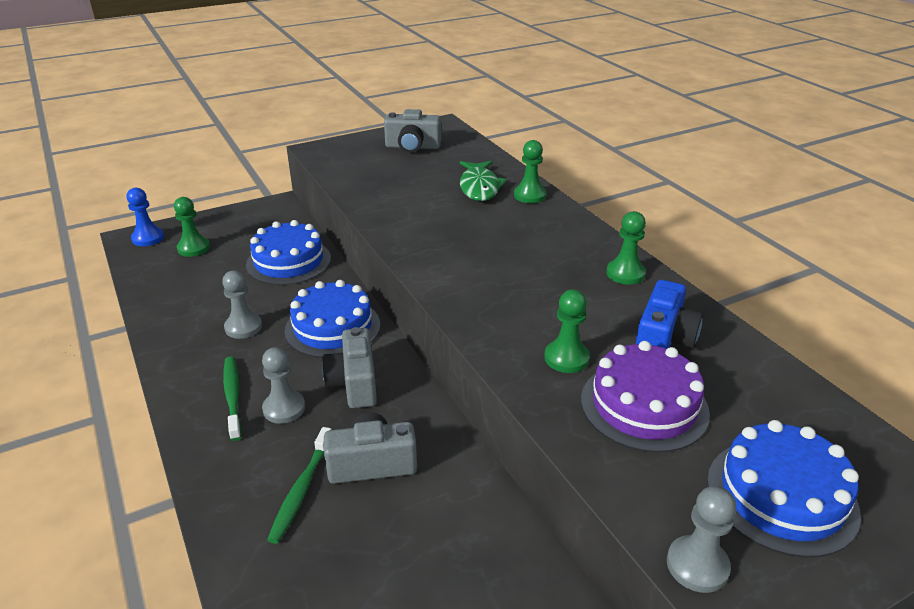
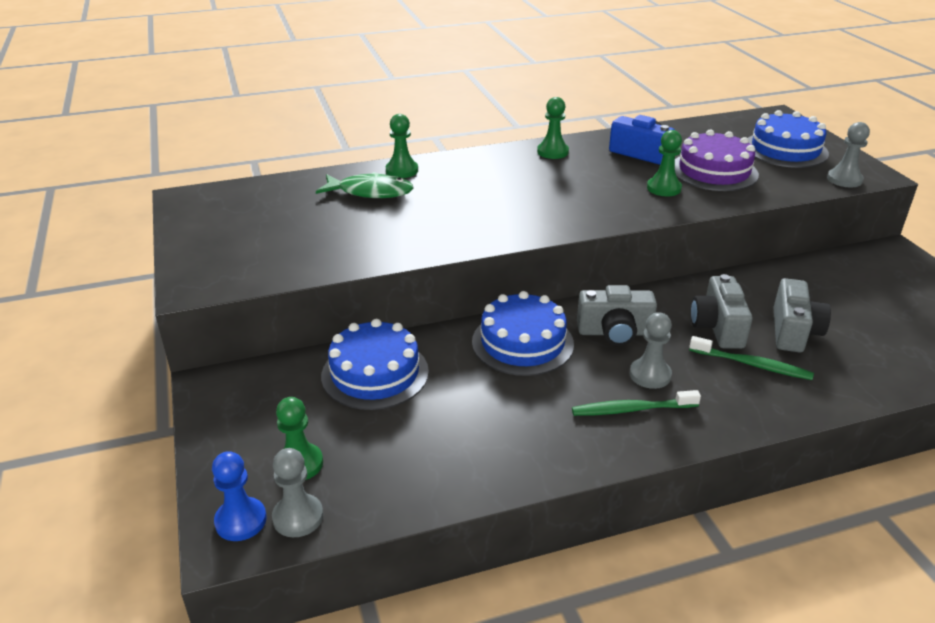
camera: 80 degrees left, 0 degrees up
(243, 327) = (509, 406): grey pawn -> grey pawn (298, 517)
(412, 147) = (239, 220): grey camera -> grey camera (793, 331)

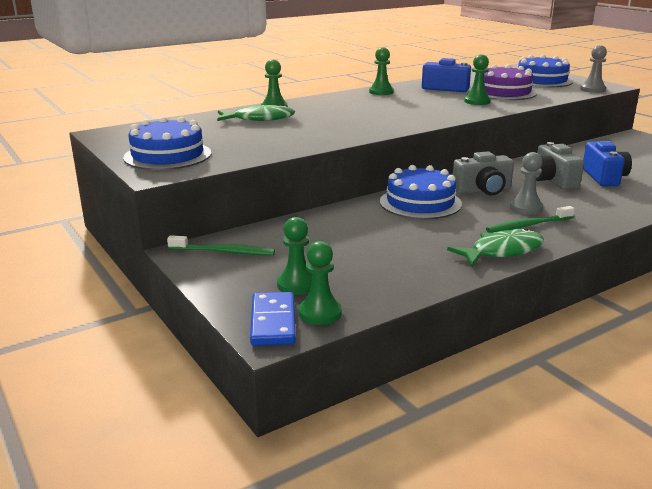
camera: 15 degrees left, 10 degrees down
(241, 521) = (273, 322): blue pawn -> blue domino
(298, 517) = (320, 313): grey pawn -> green pawn
(375, 373) = (318, 230): blue cake -> blue cake (167, 155)
(570, 452) = (502, 251): none -> green fish
(752, 364) = (591, 195): green toothbrush -> green toothbrush (224, 252)
(793, 331) = (604, 177): grey camera -> blue camera

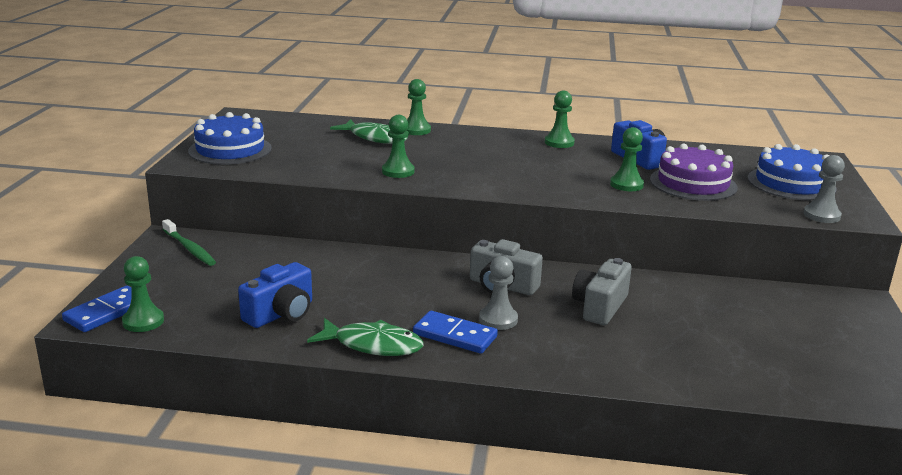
camera: 40 degrees right, 0 degrees up
(297, 284) = (176, 295): green pawn -> green pawn (398, 171)
(420, 203) = (417, 273): blue cake -> none
(528, 225) = (455, 335): green toothbrush -> blue domino
(604, 177) = (670, 328): blue camera -> blue camera (281, 314)

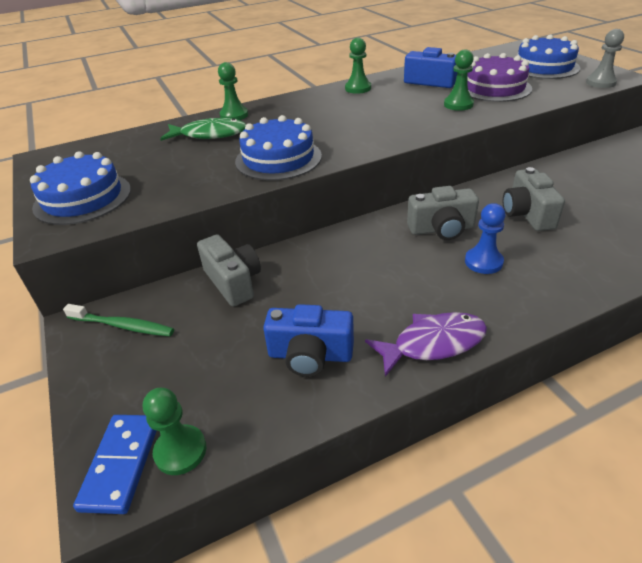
camera: 30 degrees left, 15 degrees up
(281, 314) = (310, 355): blue camera -> blue camera turned 90 degrees clockwise
(291, 254) = (233, 282): none -> grey camera
(373, 345) = (433, 343): green fish -> purple fish
(398, 171) = (278, 158): green pawn -> blue cake
(455, 335) = (477, 295): blue domino -> none
(498, 319) = (483, 262): grey pawn -> blue pawn

